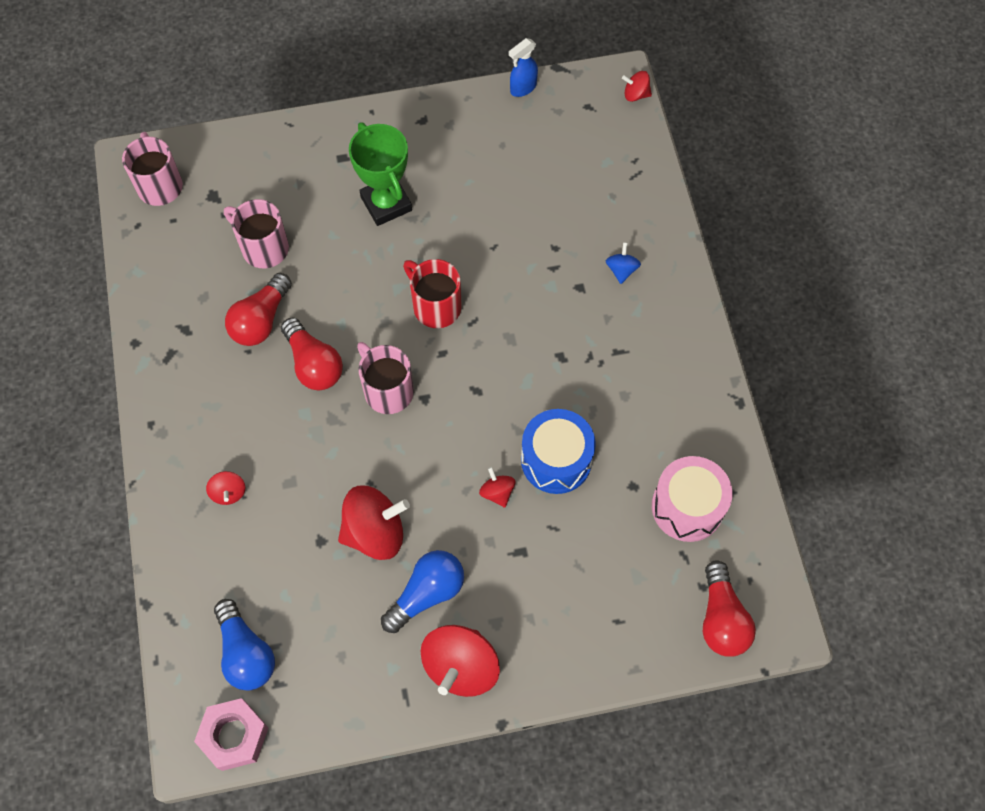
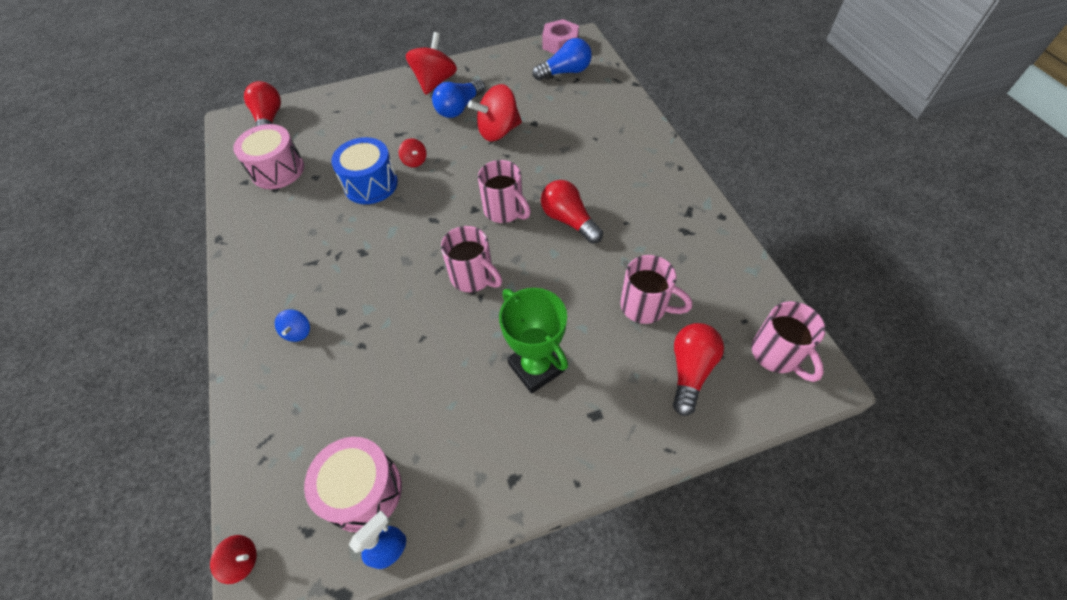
camera: 175 degrees right, 10 degrees down
(228, 492) = (605, 138): red spinning top -> none
(246, 653) = (565, 72): blue light bulb -> blue light bulb turned 105 degrees clockwise
(261, 320) = (624, 246): red light bulb -> red light bulb (690, 371)
(435, 306) = (473, 277): red mug -> pink mug
(545, 127) = (363, 491): none -> pink drum

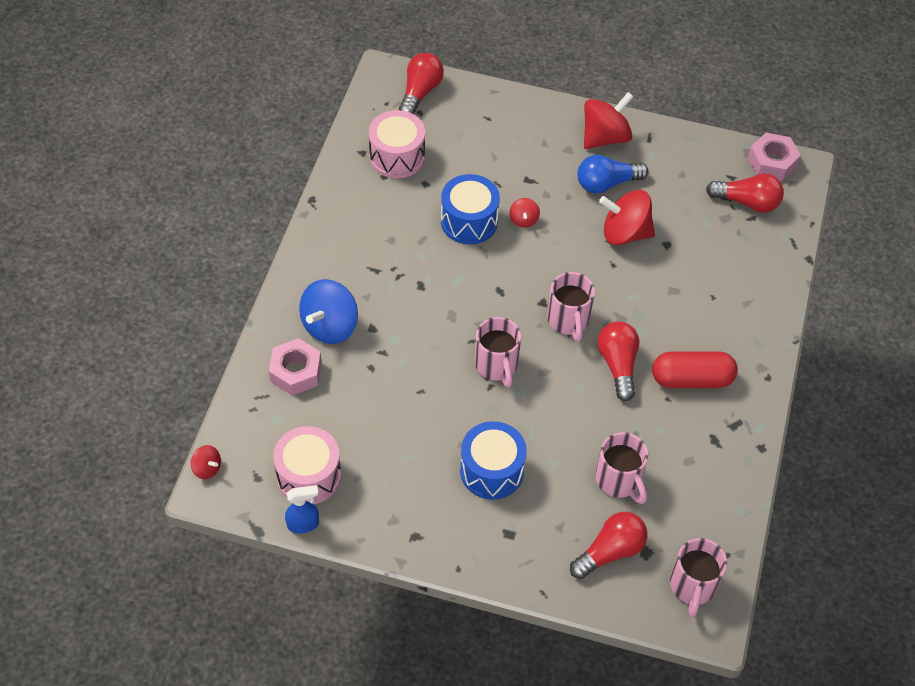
camera: 30 degrees right, 0 degrees up
(288, 394) = (296, 372): none -> pink nut
(298, 332) = (330, 326): blue spinning top -> blue spinning top, size x2.04
(536, 367) = (491, 470): green trophy -> blue drum
(565, 72) = (747, 202): blue light bulb -> red light bulb
(630, 199) = (691, 379): none -> red capsule

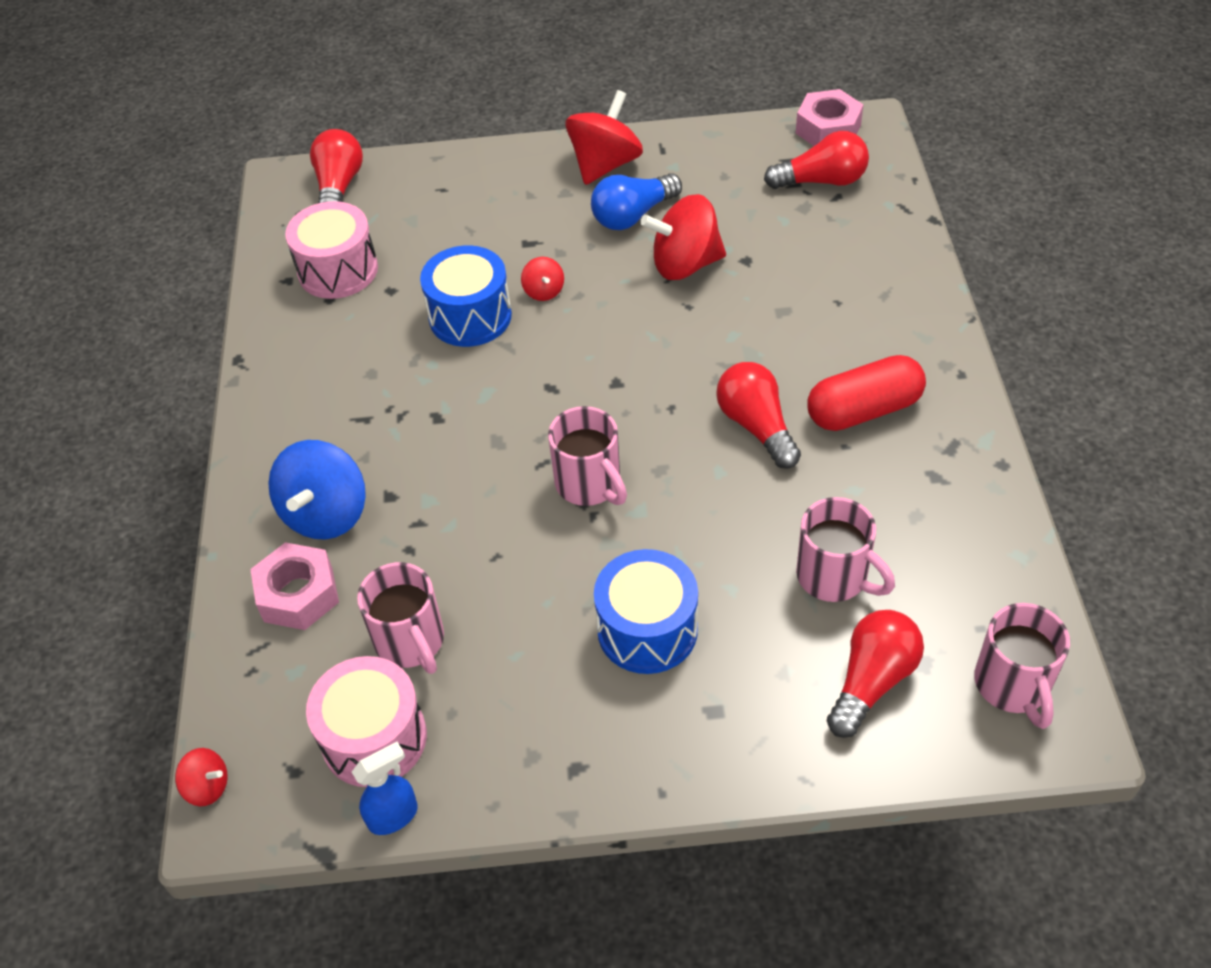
camera: 15 degrees left, 5 degrees down
(568, 320) = (662, 393): pink mug -> pink mug (411, 642)

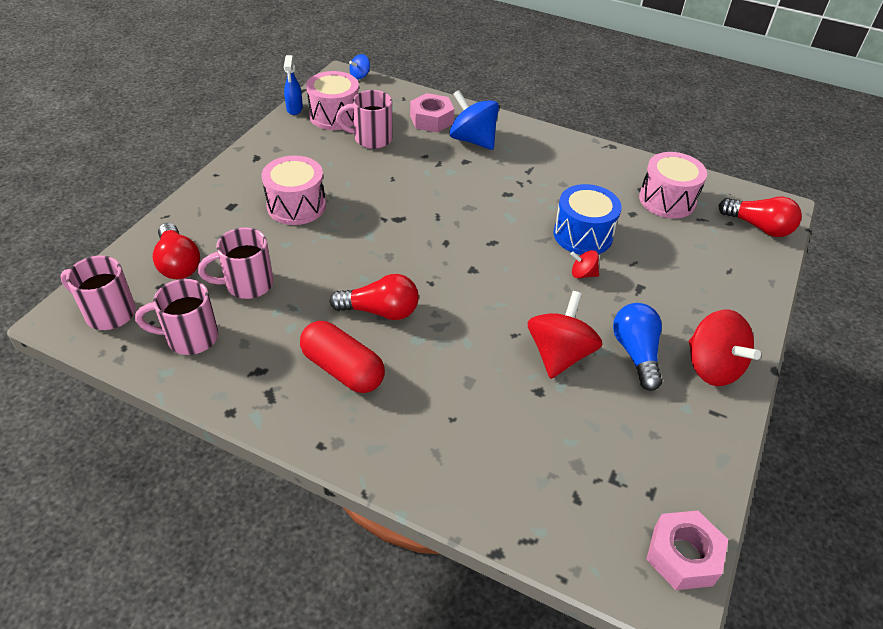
camera: 115 degrees right, 5 degrees down
(207, 787) = (360, 76): red spinning top -> blue spinning top
(589, 484) = (405, 226): pink mug -> pink mug (190, 338)
(647, 629) = (296, 206): blue drum -> pink drum
(822, 181) = (605, 500): red light bulb -> none
(863, 410) = (343, 369): red capsule -> red capsule turned 60 degrees counterclockwise

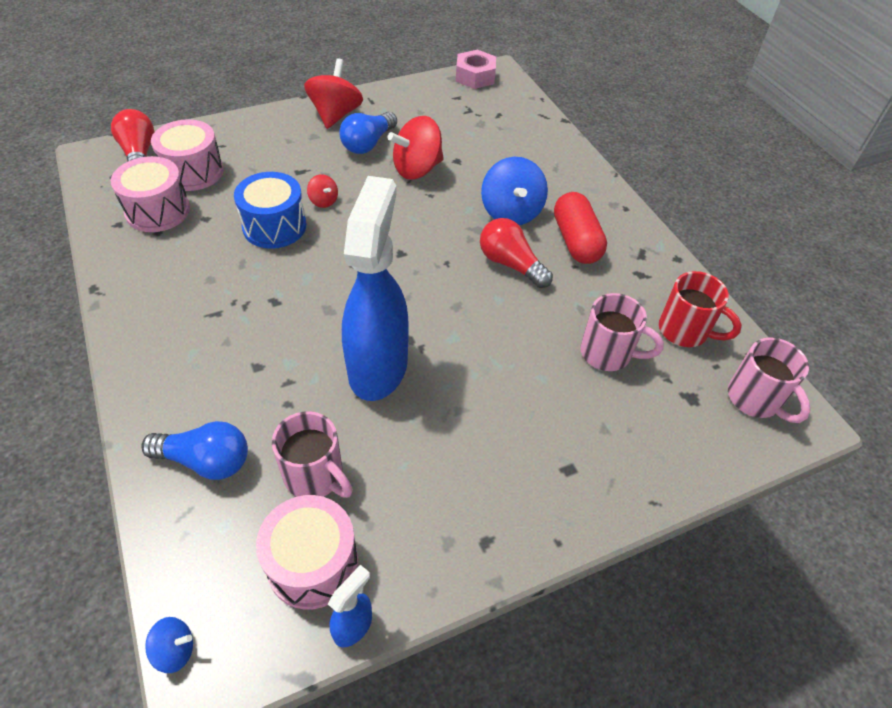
camera: 140 degrees left, 5 degrees up
(178, 263) = (666, 419): red light bulb -> none
(190, 338) = (685, 331): pink mug -> red mug
(296, 206) = (495, 421): pink drum -> pink drum (193, 172)
(398, 195) = (378, 366): none -> blue spray bottle
(431, 119) = (206, 461): pink nut -> blue light bulb
(472, 140) = (208, 391): blue spinning top -> blue spinning top (511, 212)

